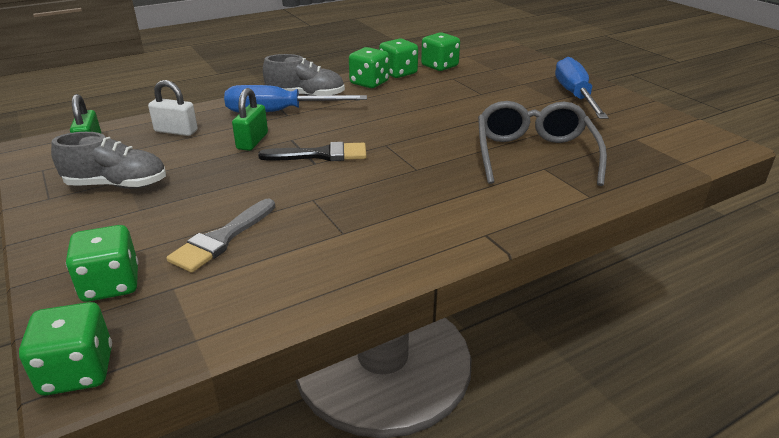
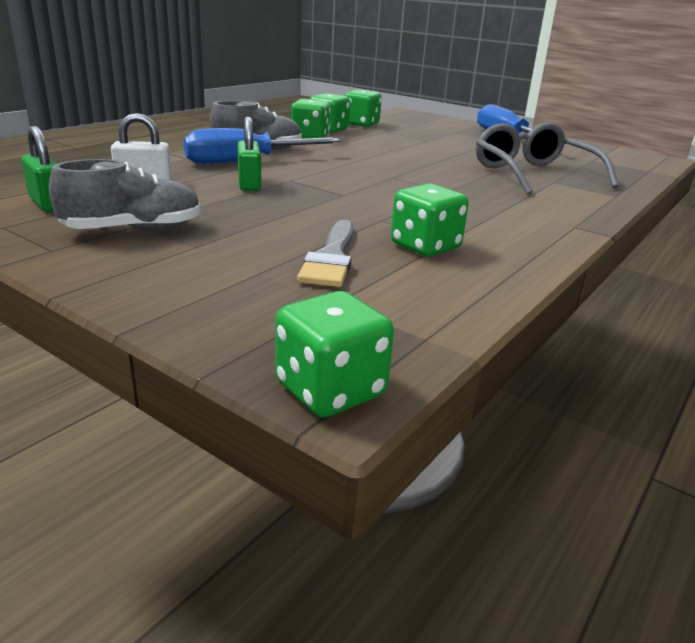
camera: 25 degrees left, 5 degrees down
(111, 284) = (256, 311): green dice -> green dice (425, 246)
(321, 155) = (340, 188): black brush -> none

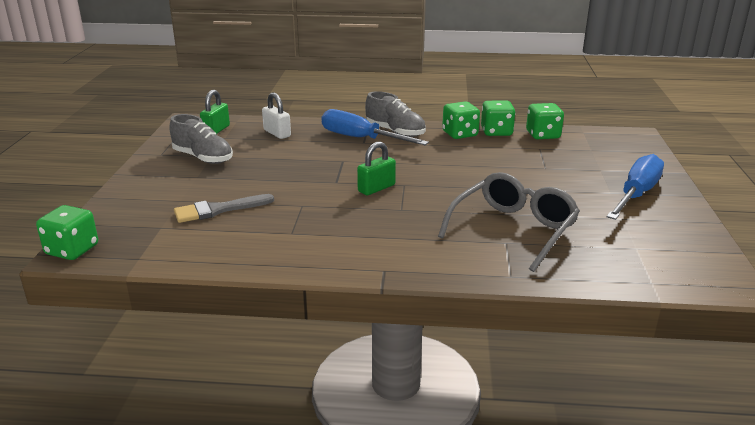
camera: 60 degrees right, 0 degrees up
(249, 184) = (315, 154): green padlock -> green padlock (376, 188)
(425, 246) = (268, 229): green dice -> none

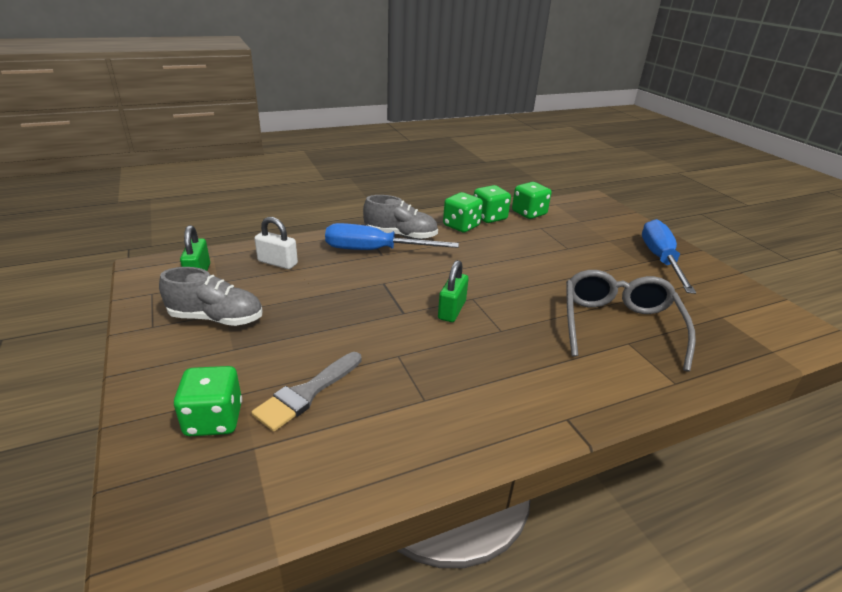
camera: 30 degrees left, 5 degrees up
(72, 250) = (149, 542): green dice -> green dice (214, 419)

